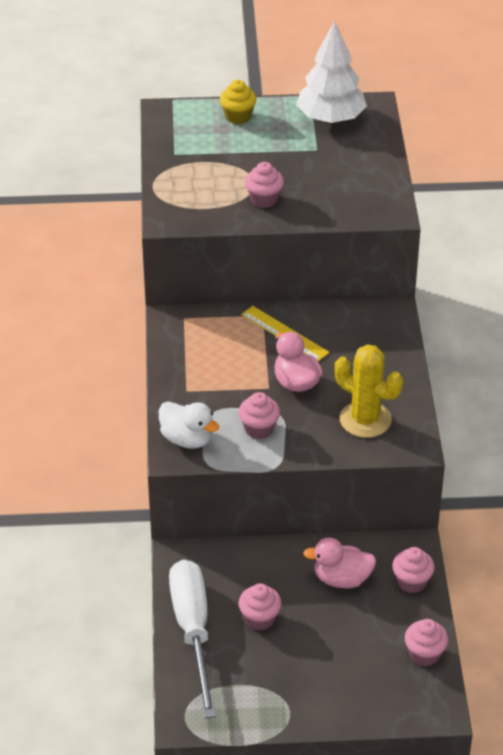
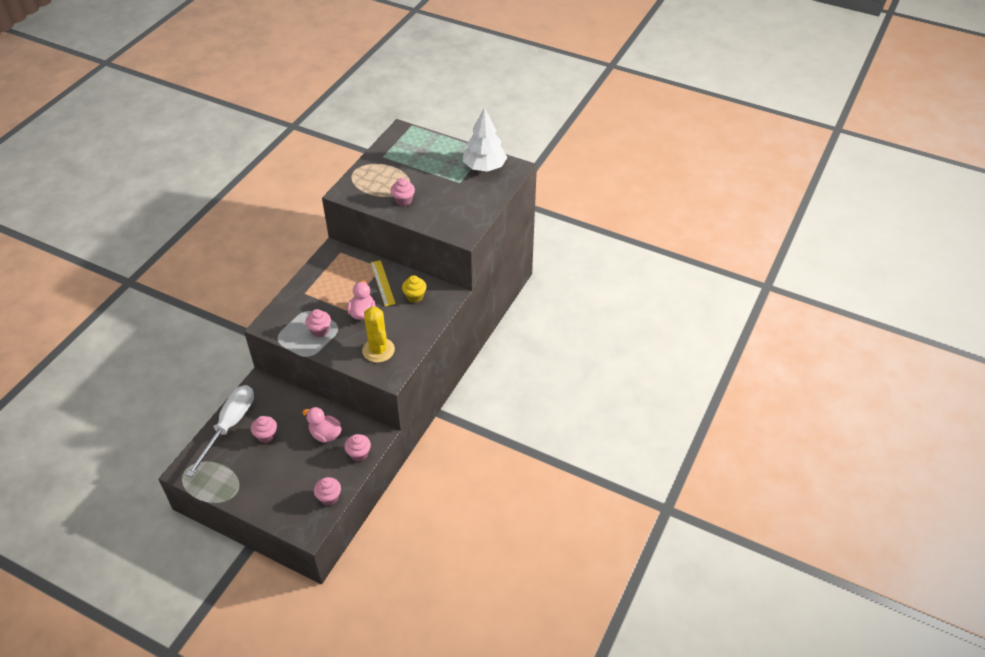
camera: 30 degrees right, 5 degrees up
(187, 439) = (280, 320): white duck -> none
(238, 116) = (436, 147): yellow cupcake -> yellow cupcake (415, 296)

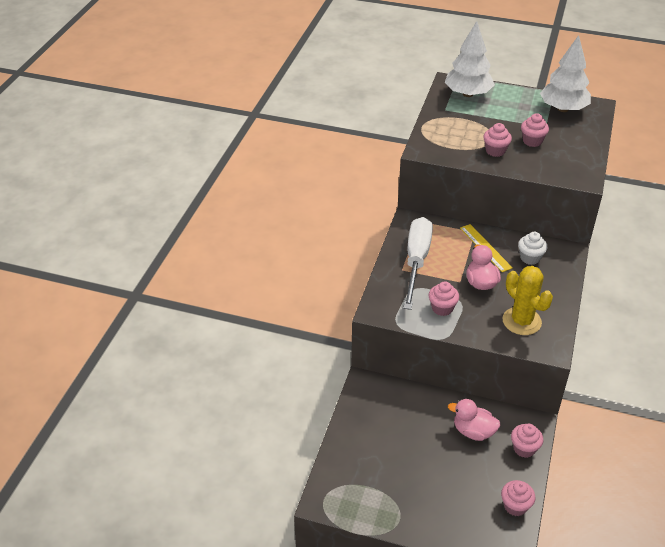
camera: 10 degrees left, 5 degrees down
(229, 426) = (354, 438): white screwdriver -> white screwdriver (416, 261)
(266, 436) = (404, 443): pink cupcake -> pink cupcake (532, 141)
(410, 143) = (468, 94): none -> white tree
(415, 296) = (530, 258): yellow cupcake -> white cupcake

